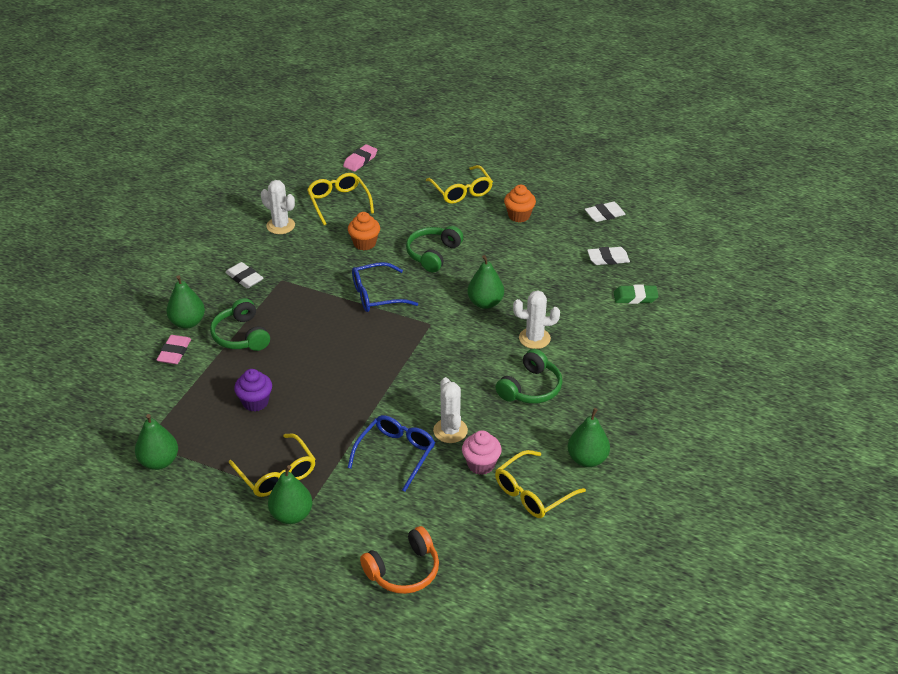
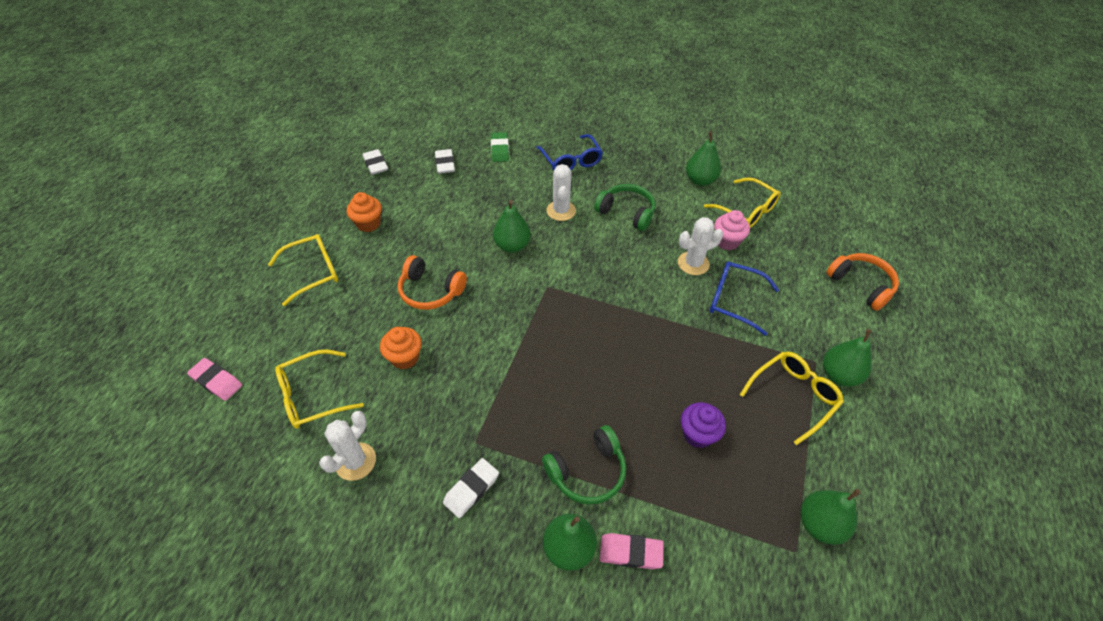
camera: 95 degrees left, 10 degrees up
(377, 295) = (503, 336): blue glasses -> blue glasses (571, 161)
(433, 254) = (430, 291): green headphones -> orange headphones

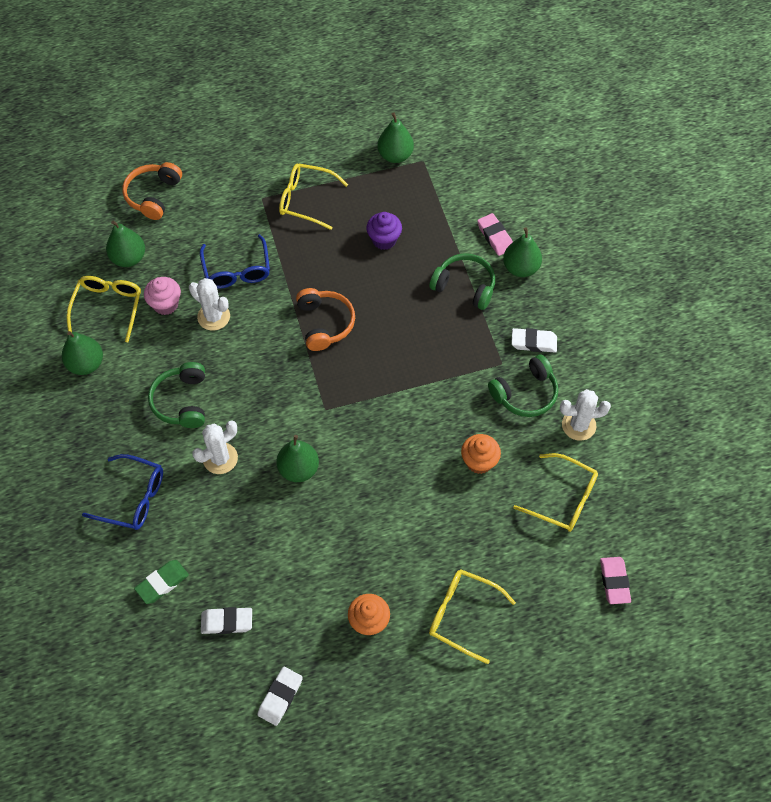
camera: 125 degrees left, 10 degrees up
(428, 439) = (525, 393): none -> green headphones
(430, 291) = (402, 496): orange headphones -> orange headphones (325, 323)
(445, 164) = (227, 622): white eraser -> white eraser turned 45 degrees clockwise
(571, 161) = (133, 498): blue glasses -> blue glasses turned 75 degrees clockwise
(839, 375) = (264, 181): green pear -> green pear (129, 258)

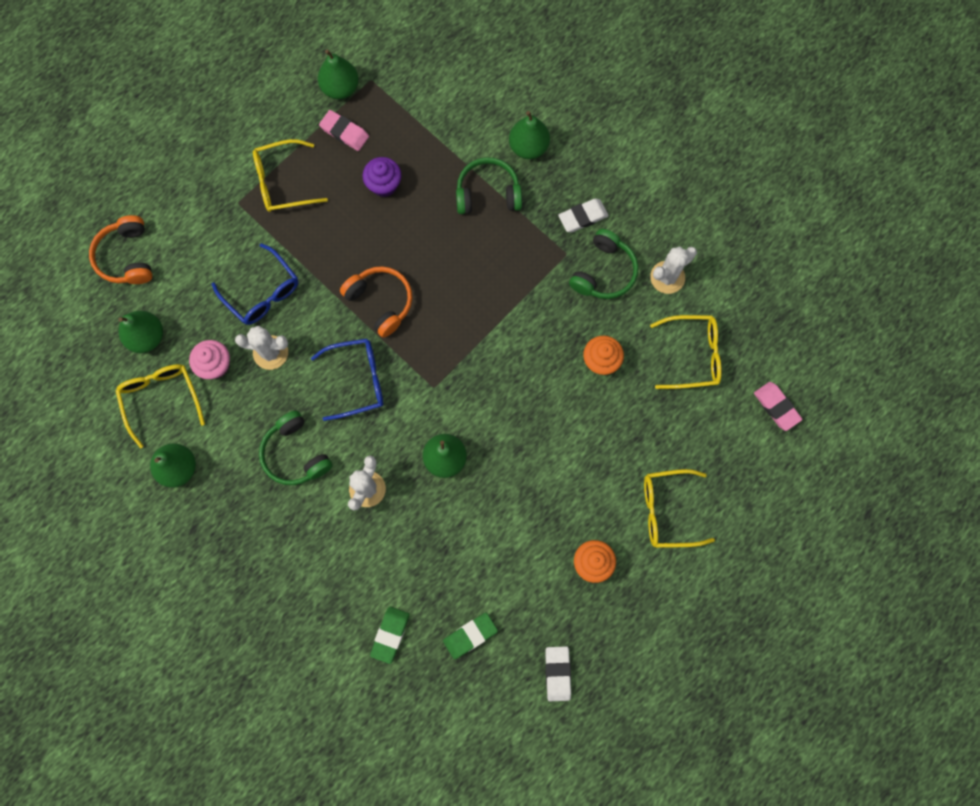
camera: 30 degrees left, 15 degrees up
(133, 498) = (311, 572): blue glasses -> blue glasses (357, 380)
(227, 622) = (470, 635): white eraser -> green eraser
(495, 237) = (486, 126): pink eraser -> pink eraser (344, 132)

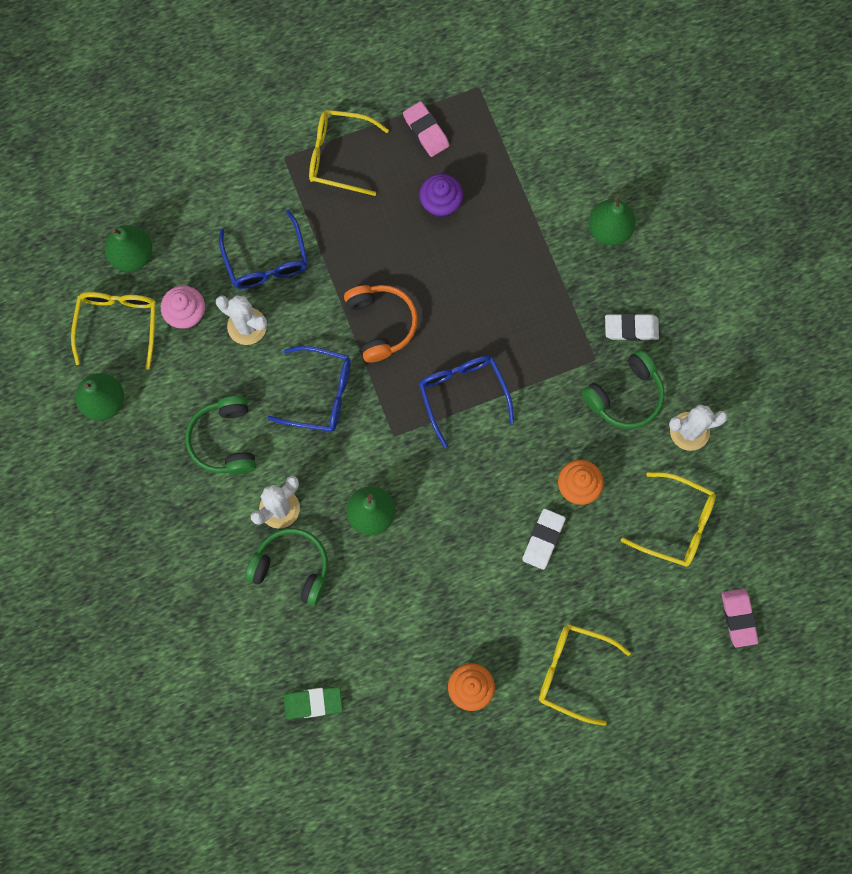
camera: 25 degrees right, 0 degrees up
(127, 257) = (149, 164): orange headphones -> none
(340, 88) = (443, 82): green pear -> none
(390, 634) = (235, 664): green eraser -> none
(474, 329) = (463, 394): none -> blue glasses
(488, 193) = (544, 260): green headphones -> green headphones (292, 567)
(557, 673) = (382, 782): white eraser -> white eraser (543, 539)

